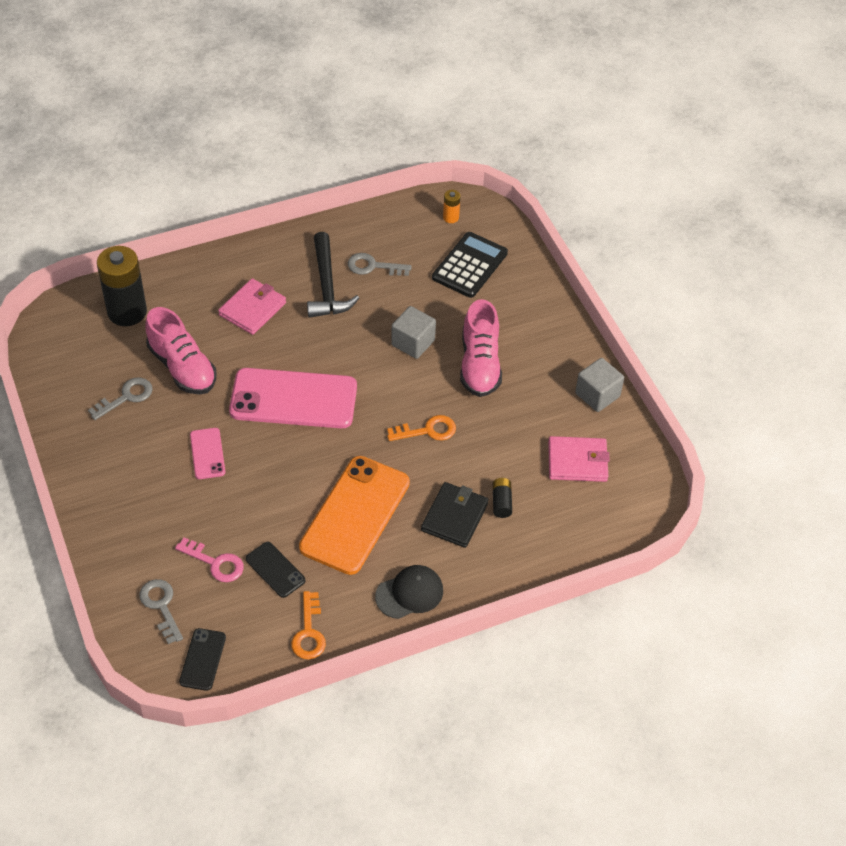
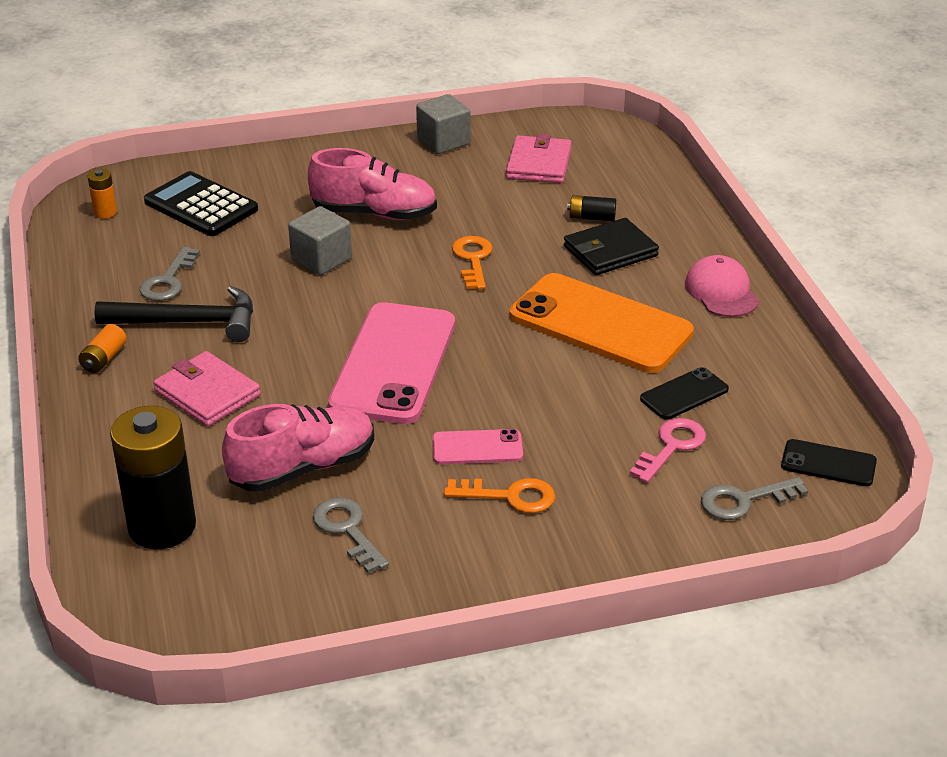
camera: 80 degrees left, 15 degrees down
(283, 253) = (104, 359): none -> orange battery
(309, 632) = (781, 371): orange key -> orange key (510, 496)
(409, 593) = (721, 292): black cap -> pink cap
(454, 517) = (610, 251): black wallet -> black wallet turned 60 degrees counterclockwise

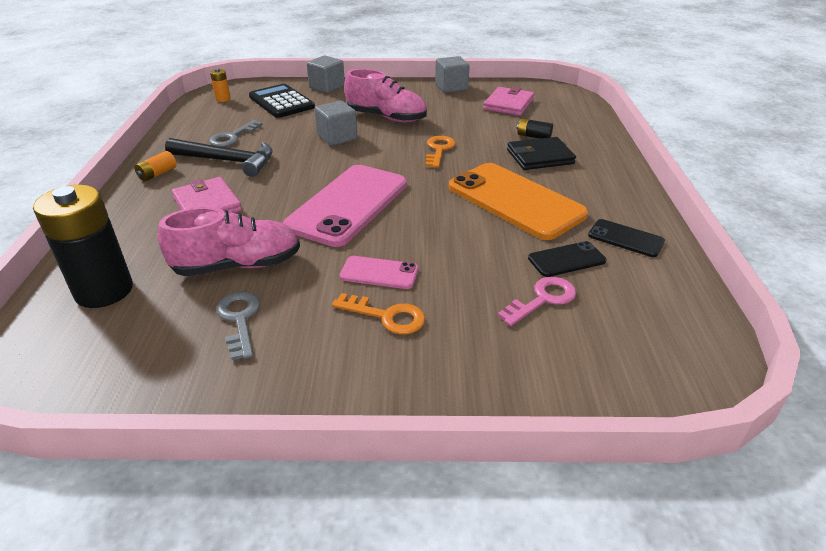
camera: 15 degrees right, 0 degrees up
(254, 166) = (327, 87): none -> grey cube
(721, 292) = (618, 192): pink cap -> none
(744, 500) = (597, 358): grey key -> none
(828, 464) = (687, 339): black phone -> black phone (625, 238)

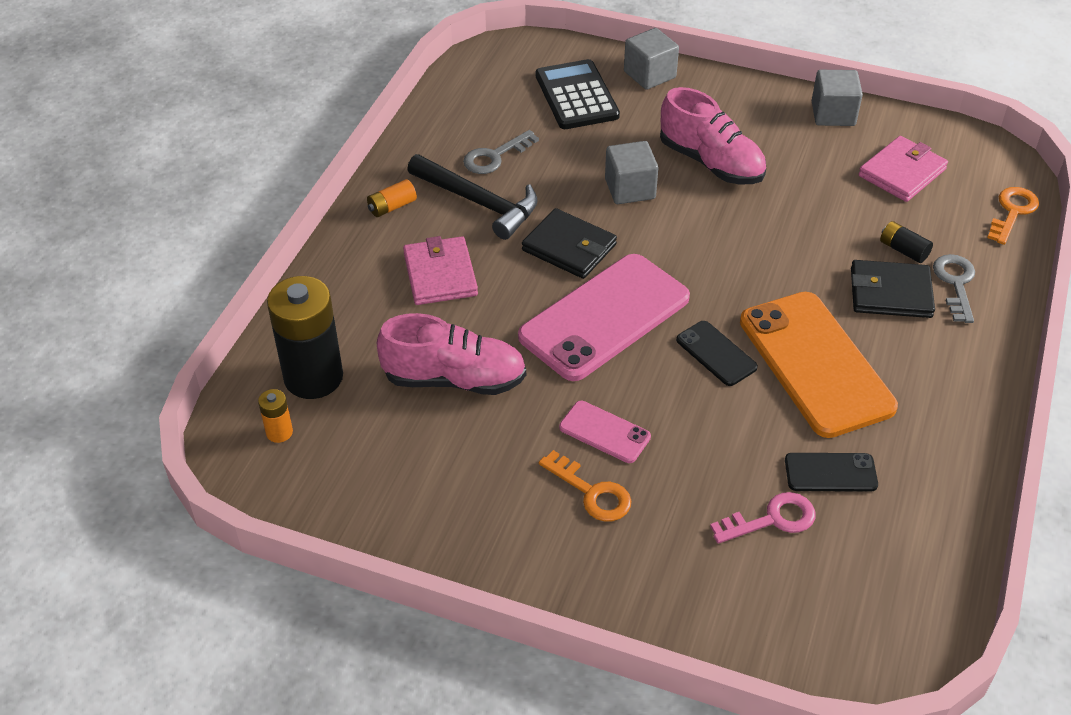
camera: 20 degrees right, 10 degrees up
(223, 99) = (499, 72): orange battery -> orange battery (279, 432)
(239, 320) = (440, 453): grey key -> grey key (955, 283)
(305, 172) = (569, 247): none -> black wallet
(439, 150) = (757, 246): orange key -> orange key (1012, 212)
(625, 238) = (923, 461): black phone -> black phone (716, 354)

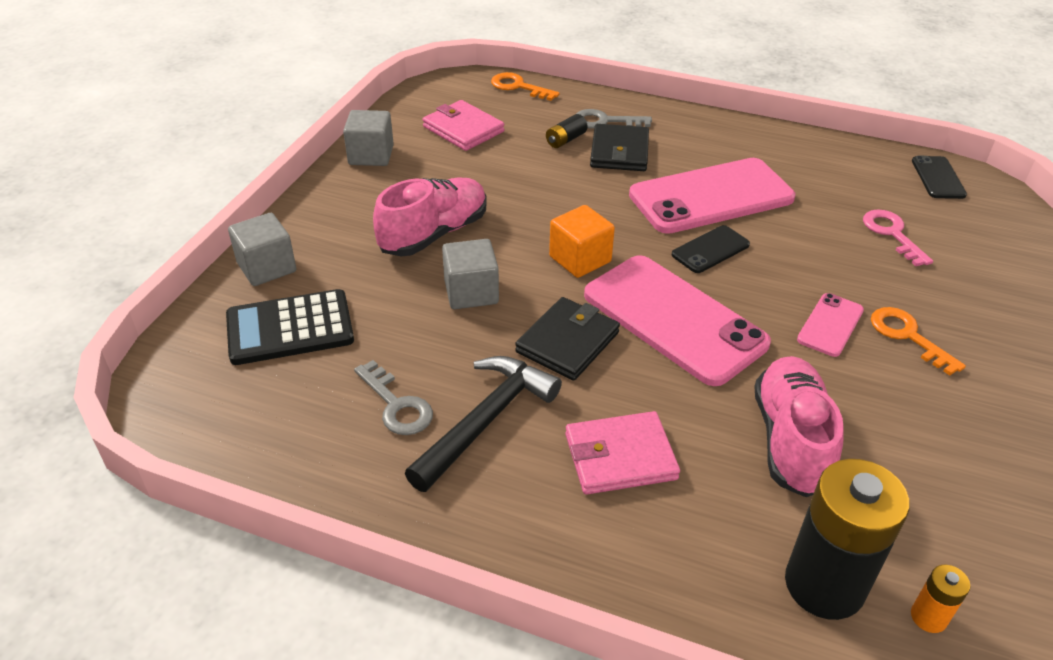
camera: 90 degrees left, 5 degrees down
(392, 207) = (489, 513): orange battery -> none
(592, 492) = (907, 336): orange key -> orange key turned 75 degrees counterclockwise
(686, 257) = (580, 259): none -> orange cube
(815, 364) = (711, 197): orange phone -> pink phone
(830, 473) = (831, 201): black phone -> black phone (938, 178)

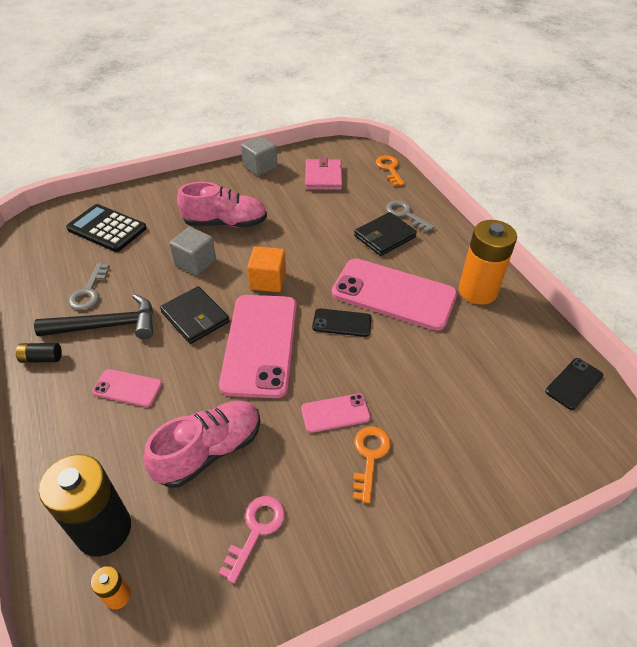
camera: 45 degrees right, 5 degrees up
(267, 267) = (140, 195): grey cube -> none
(565, 140) = (366, 213): black battery -> black battery (41, 358)
(568, 342) = (195, 317): black wallet -> black wallet turned 60 degrees clockwise
(620, 456) = (127, 388): pink wallet -> pink phone
(769, 152) = (477, 291): none -> orange battery
(892, 234) = (471, 393): pink key -> pink key (256, 530)

